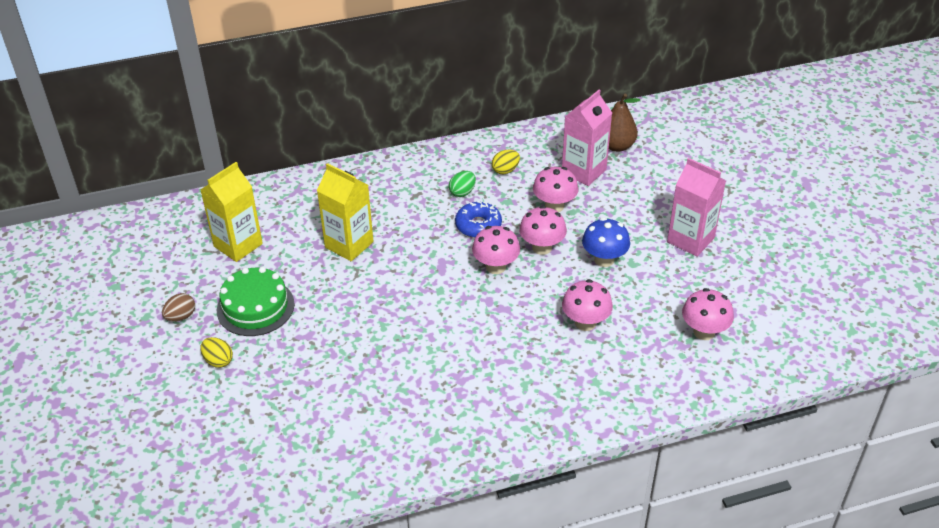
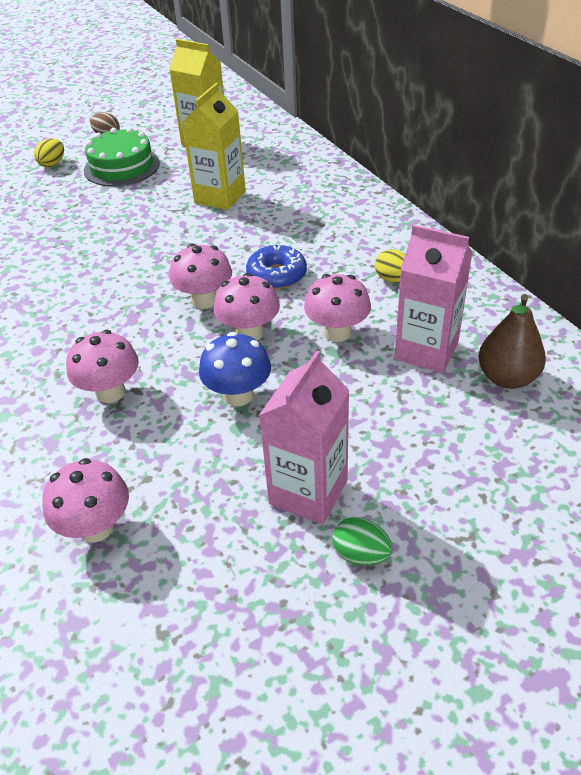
camera: 80 degrees right, 0 degrees up
(462, 192) = (334, 253): green egg -> green egg (361, 554)

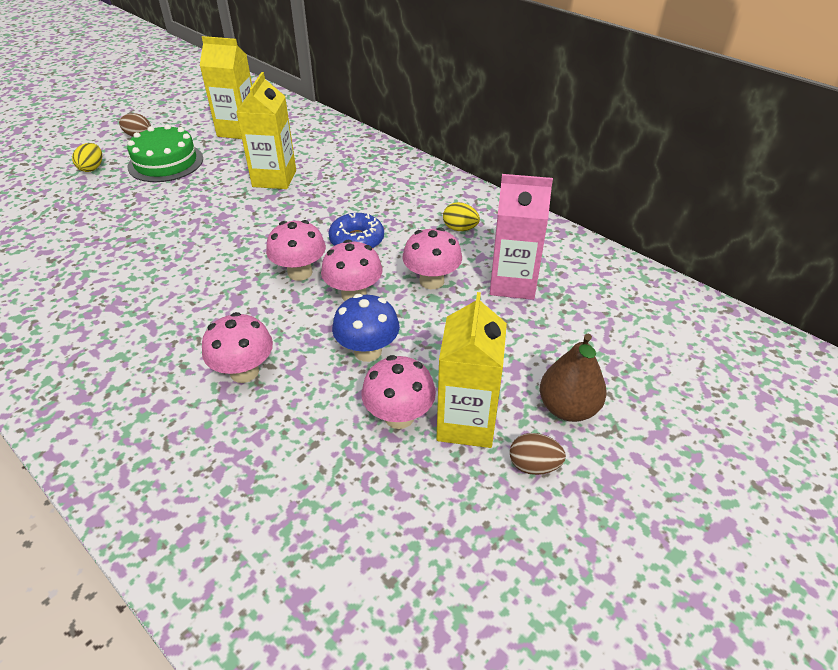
camera: 20 degrees left, 0 degrees up
(96, 527) = (284, 500): pink mushroom -> pink mushroom (399, 416)
(308, 492) = (466, 423): pink carton -> yellow carton
(361, 554) = (534, 465): green egg -> brown egg
(507, 378) = (586, 294): brown pear -> brown pear (568, 408)

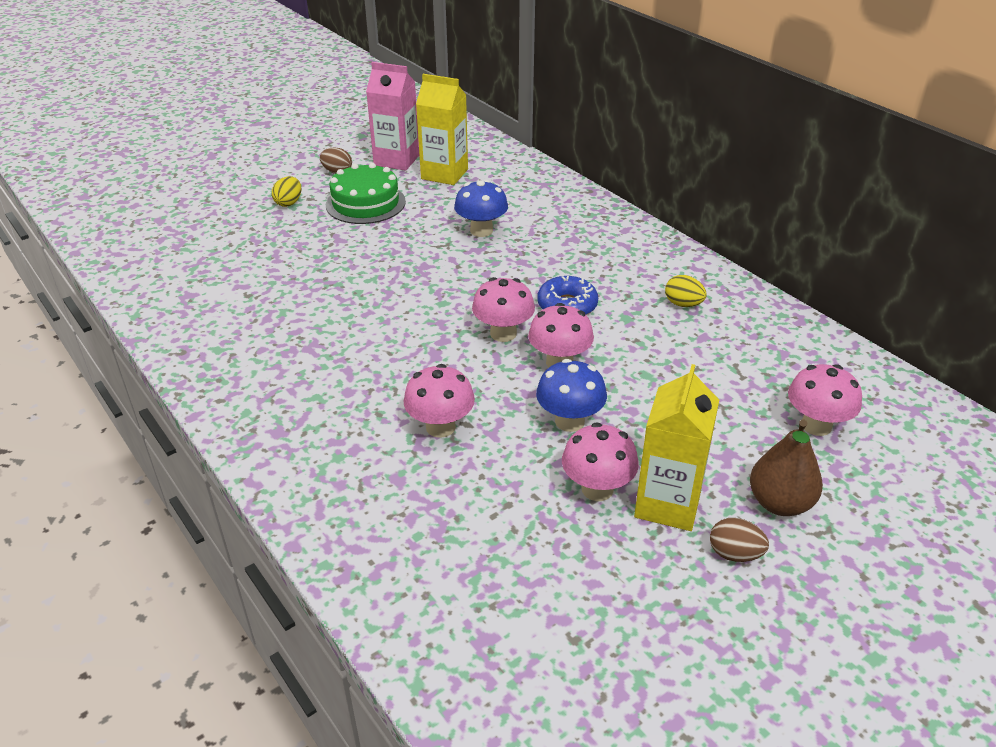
camera: 10 degrees right, 5 degrees down
(274, 178) = (481, 231): yellow carton -> blue mushroom
(431, 281) = (645, 357): pink mushroom -> pink mushroom (816, 425)
(512, 283) = (736, 369): pink carton -> pink carton (396, 160)

